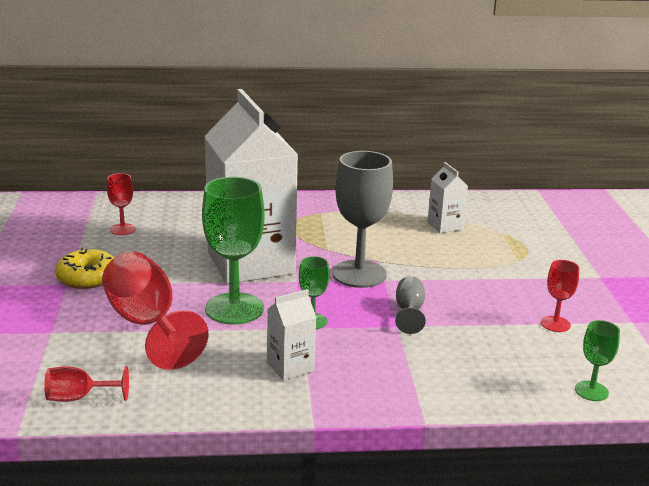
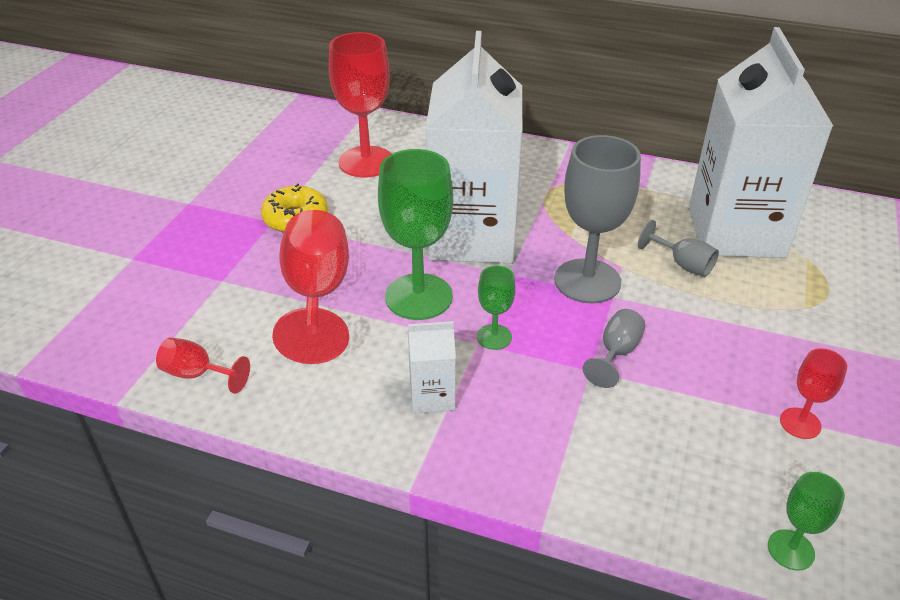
camera: 25 degrees right, 15 degrees up
(122, 229) = (366, 162): red goblet -> red goblet, size x2.02
(421, 251) = (683, 264): none -> grey goblet
(445, 226) = (735, 232): white carton -> white carton, size x2.42

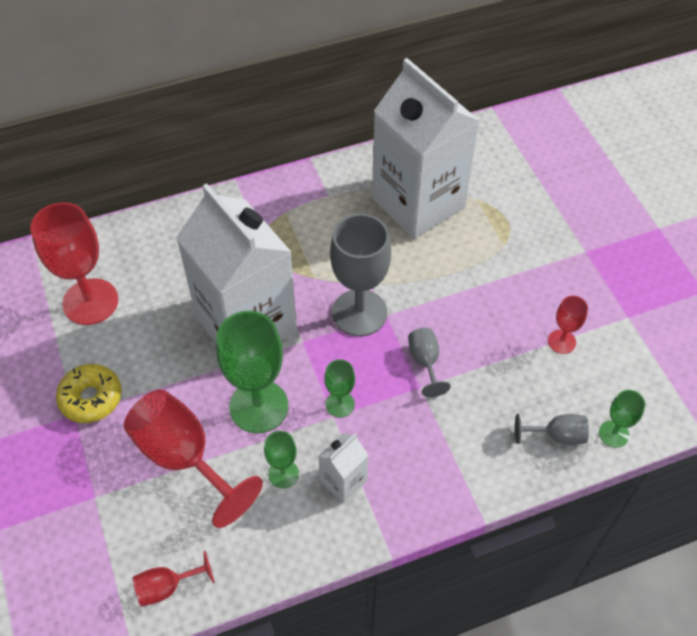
camera: 40 degrees left, 15 degrees up
(384, 357) = (283, 474): none -> green goblet
(683, 264) = (407, 256): grey goblet -> grey goblet (557, 436)

